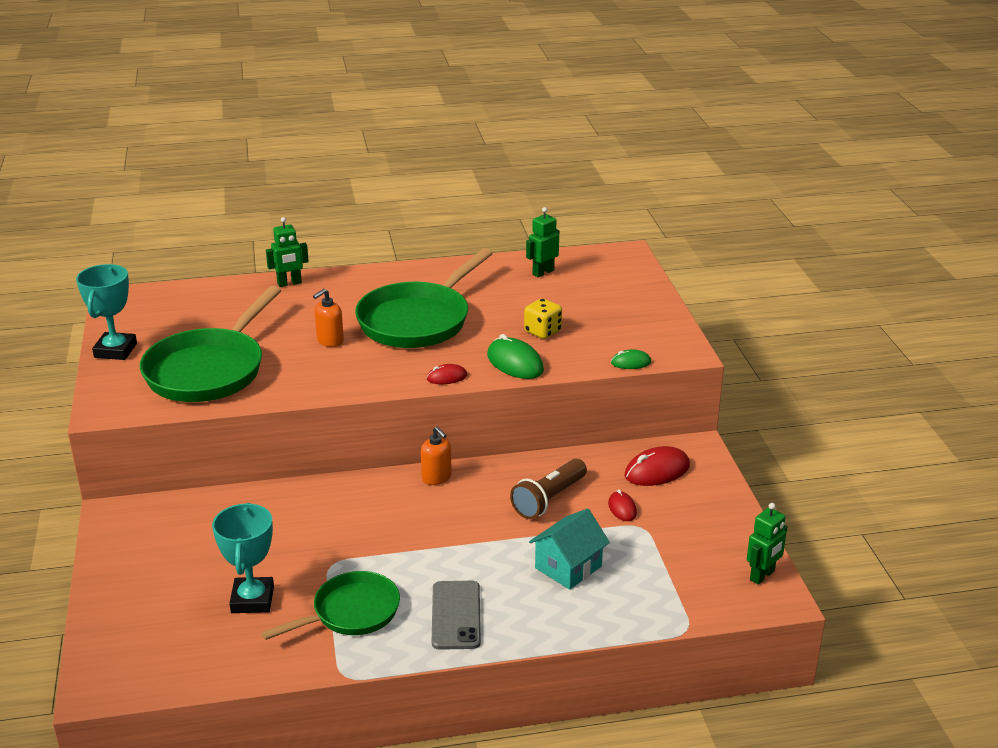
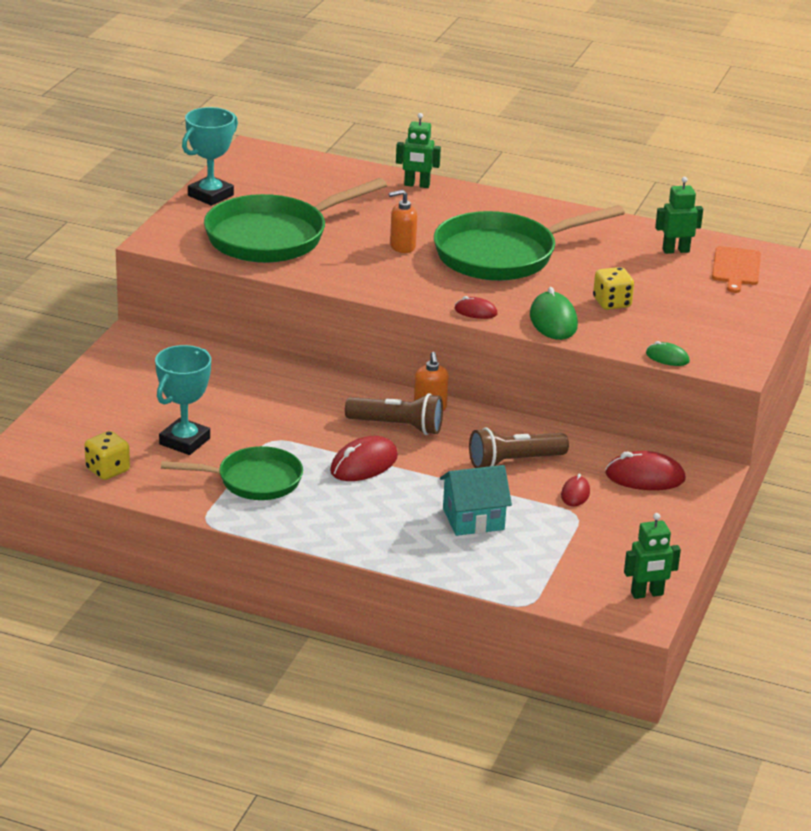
camera: 30 degrees right, 0 degrees up
(204, 663) = (107, 470): none -> yellow dice
(426, 506) = (398, 426): none -> brown flashlight
(431, 554) = (364, 464): none -> red mouse
(456, 615) = (338, 516): grey phone -> none
(599, 272) = (736, 268): none -> orange cutting board

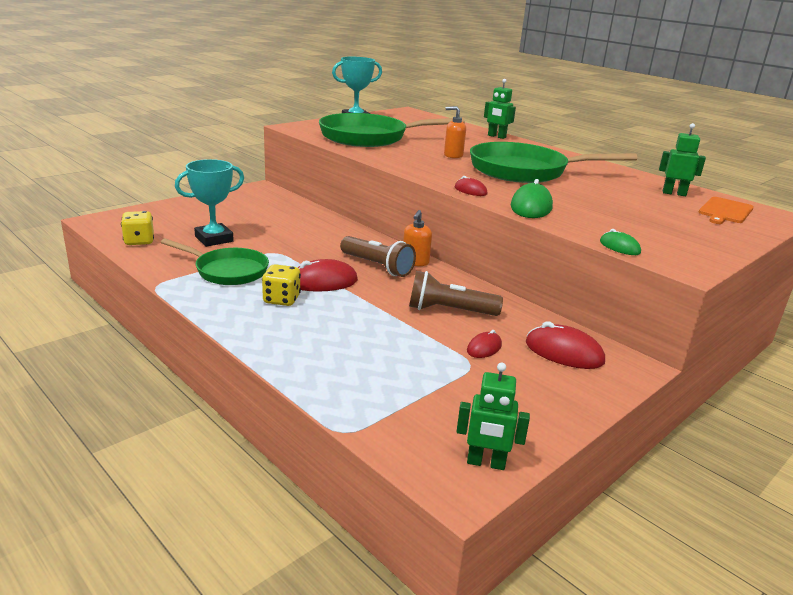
camera: 25 degrees right, 5 degrees down
(473, 519) = (370, 342): turquoise house -> none
(612, 303) = (593, 208): yellow dice -> yellow dice (281, 299)

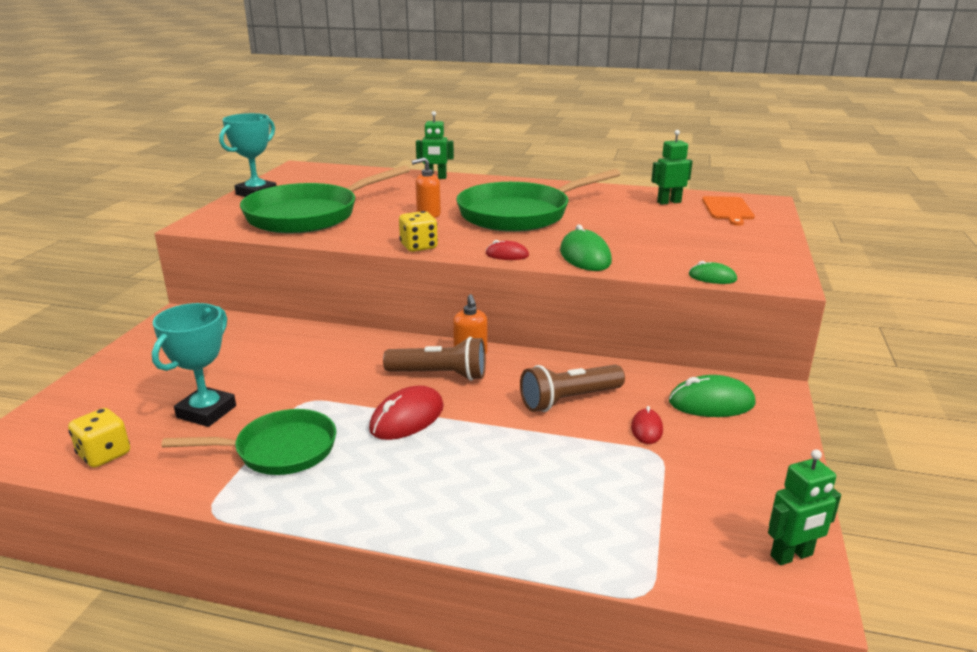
camera: 30 degrees left, 0 degrees up
(281, 299) = (389, 461): yellow dice -> yellow dice (419, 247)
(564, 352) = (711, 403): red mouse -> green mouse

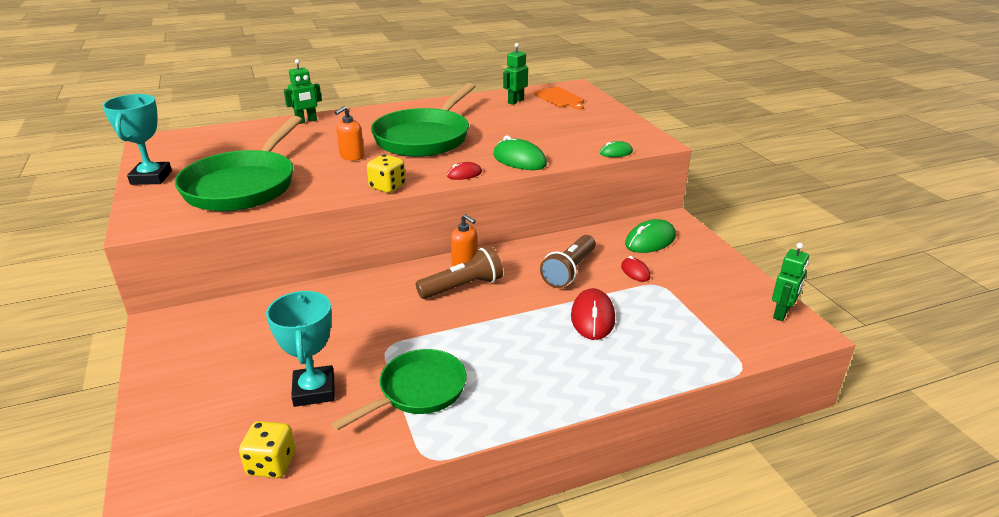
camera: 35 degrees left, 5 degrees up
(407, 418) = (480, 327): red mouse -> red mouse (592, 317)

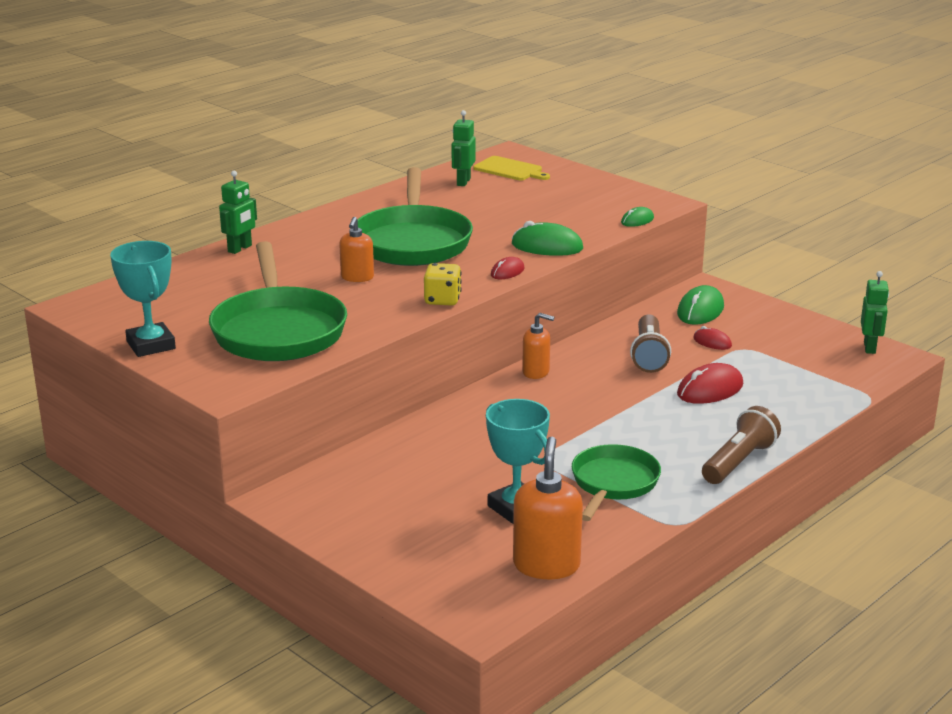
camera: 25 degrees left, 5 degrees down
(271, 464) = (546, 565): yellow dice -> orange soap dispenser
(463, 287) = (559, 393): brown flashlight -> brown flashlight (739, 462)
(560, 98) = (510, 170): orange cutting board -> yellow cutting board
(592, 317) = (710, 390): red mouse -> red mouse turned 75 degrees clockwise

